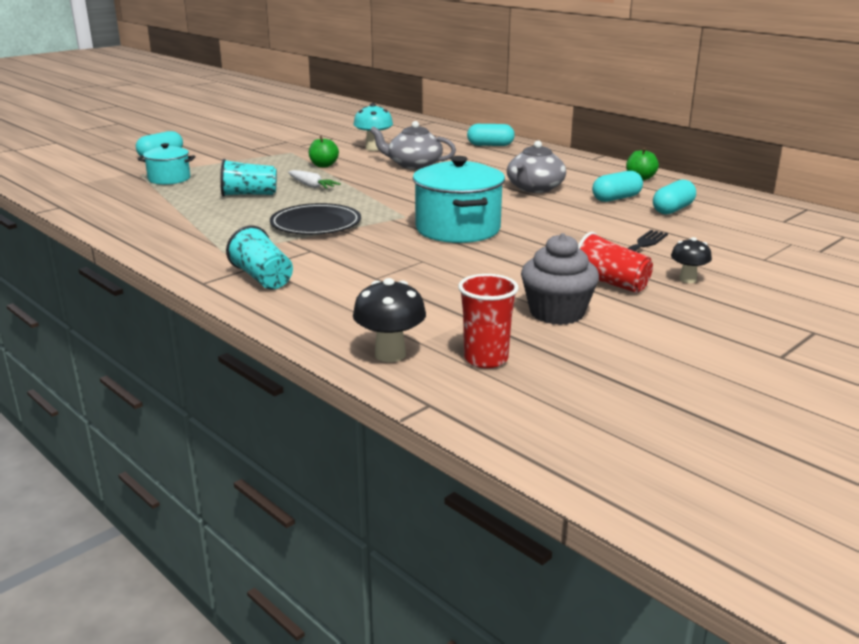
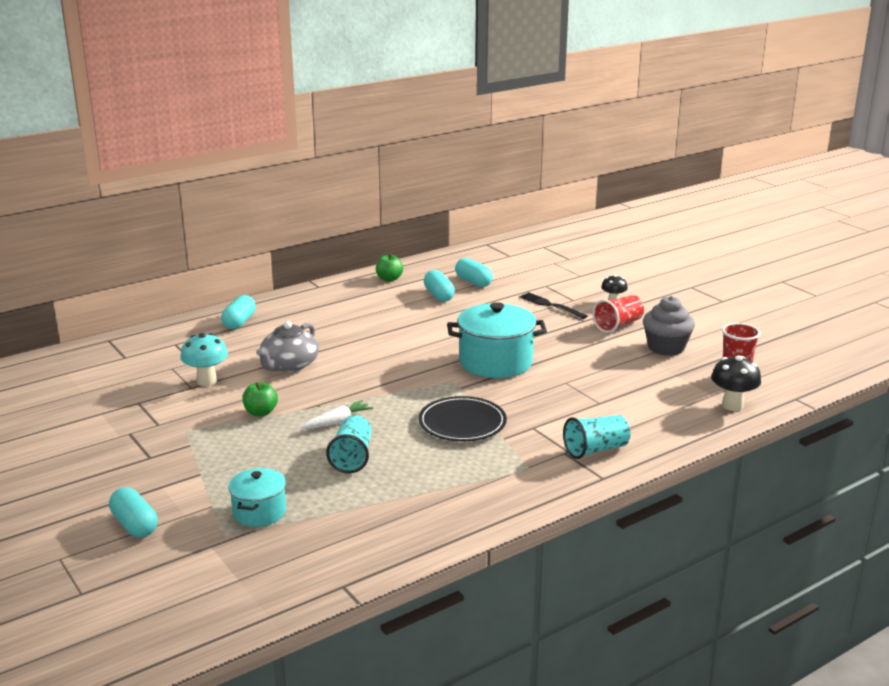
camera: 80 degrees left, 0 degrees up
(534, 188) = (397, 321): grey teapot -> none

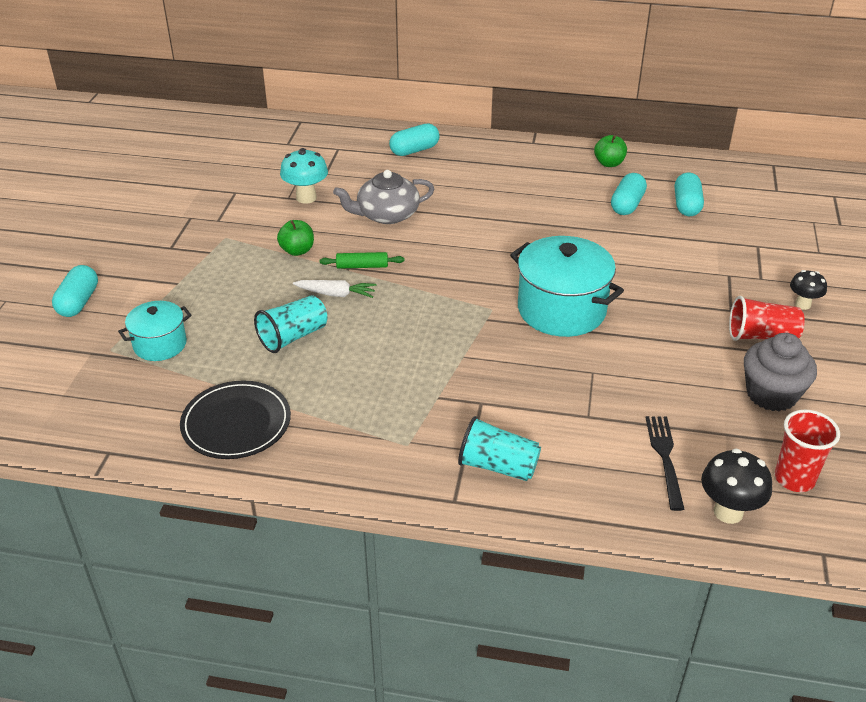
camera: 45 degrees right, 15 degrees up
(326, 399) = (362, 266): none -> green rolling pin
(462, 423) = (428, 358): black plate -> black plate (236, 423)
(550, 305) = (724, 273): black fork -> black fork (665, 458)

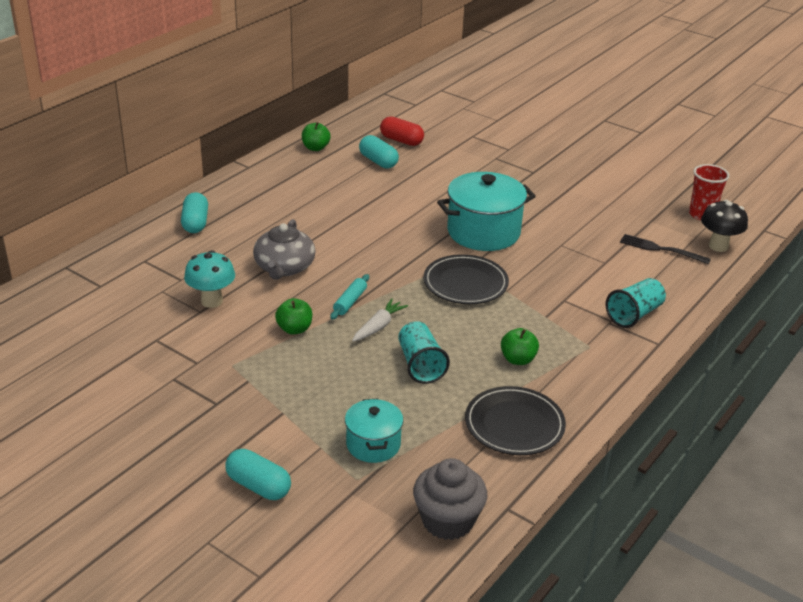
camera: 65 degrees left, 5 degrees down
(345, 397) = (518, 359): none -> green apple
(362, 266) = (350, 302): green rolling pin -> turquoise rolling pin
(453, 325) = (465, 283): none -> black plate
(686, 205) = (401, 140): turquoise capsule -> red capsule
(761, 336) = (567, 172): red cup -> none
(771, 394) = (625, 192): grey cupcake -> grey cupcake (447, 520)
(803, 304) = (546, 147): black mushroom -> none

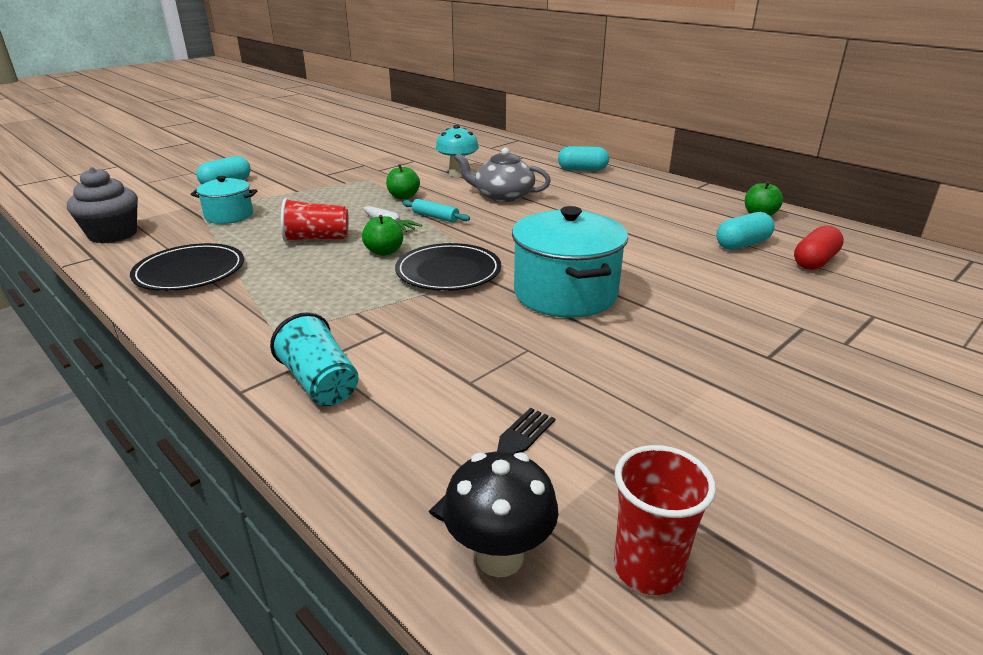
camera: 100 degrees right, 5 degrees down
(420, 365) = (317, 239): turquoise cup -> red cup
(518, 359) = (287, 285): green apple -> green apple (384, 252)

